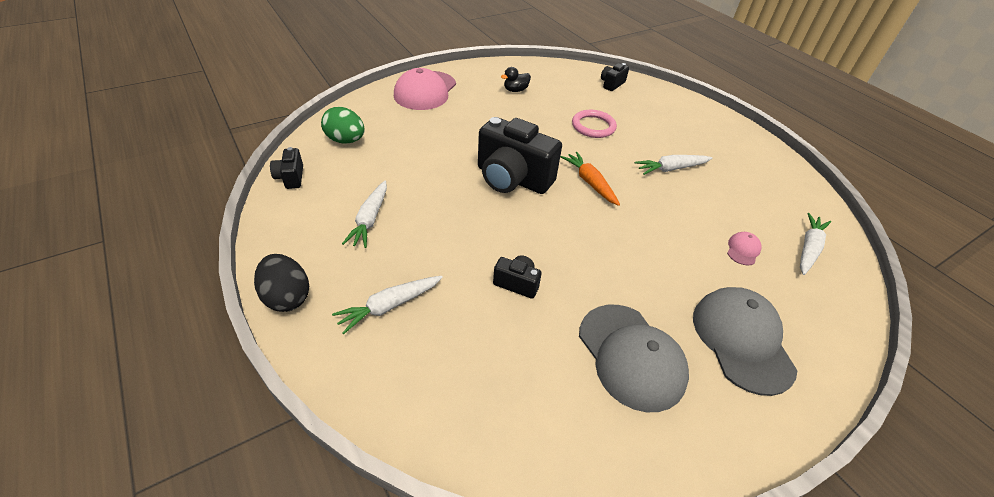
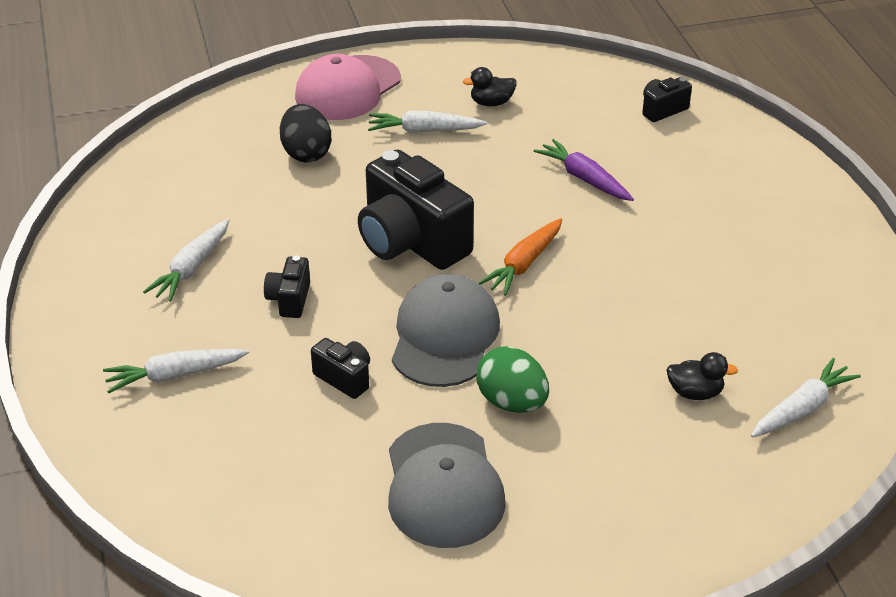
camera: 20 degrees right, 5 degrees down
(287, 297) = (61, 344): black egg -> black egg (306, 153)
(291, 177) = (111, 198): black camera -> black camera (289, 300)
(346, 140) = (201, 154): green egg -> green egg (512, 402)
(590, 182) = (524, 264): orange carrot -> orange carrot turned 135 degrees counterclockwise
(593, 126) = (584, 179): pink ring -> purple carrot
(671, 169) = (667, 262): white carrot -> white carrot (424, 131)
(742, 340) = (605, 498): grey cap -> grey cap (444, 336)
(743, 250) = (695, 393): pink cap -> black duck

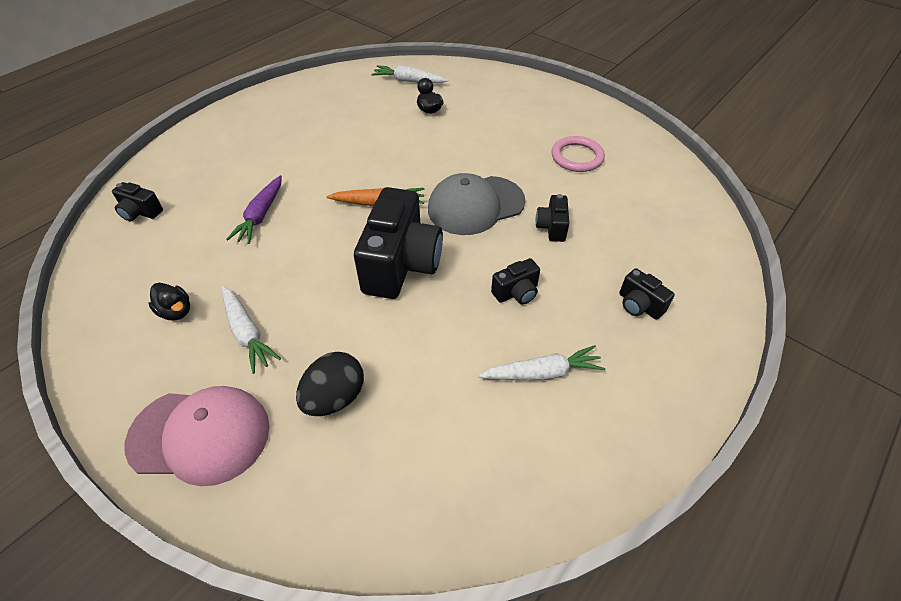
camera: 125 degrees left, 10 degrees up
(174, 375) = (639, 305): white carrot -> black camera
(443, 486) = (577, 157): grey cap -> pink ring
(512, 402) = (498, 160): green egg -> none

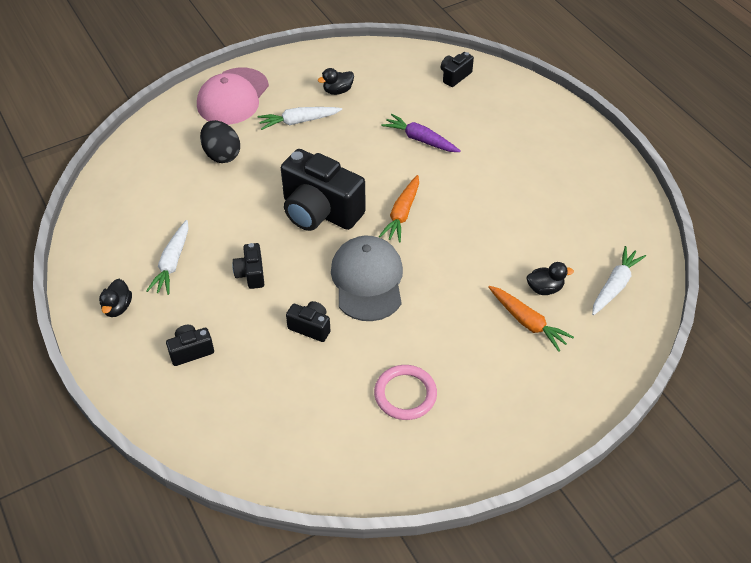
camera: 110 degrees right, 0 degrees up
(468, 113) = (527, 322): none -> orange carrot
(636, 400) = (117, 307): none -> black duck

